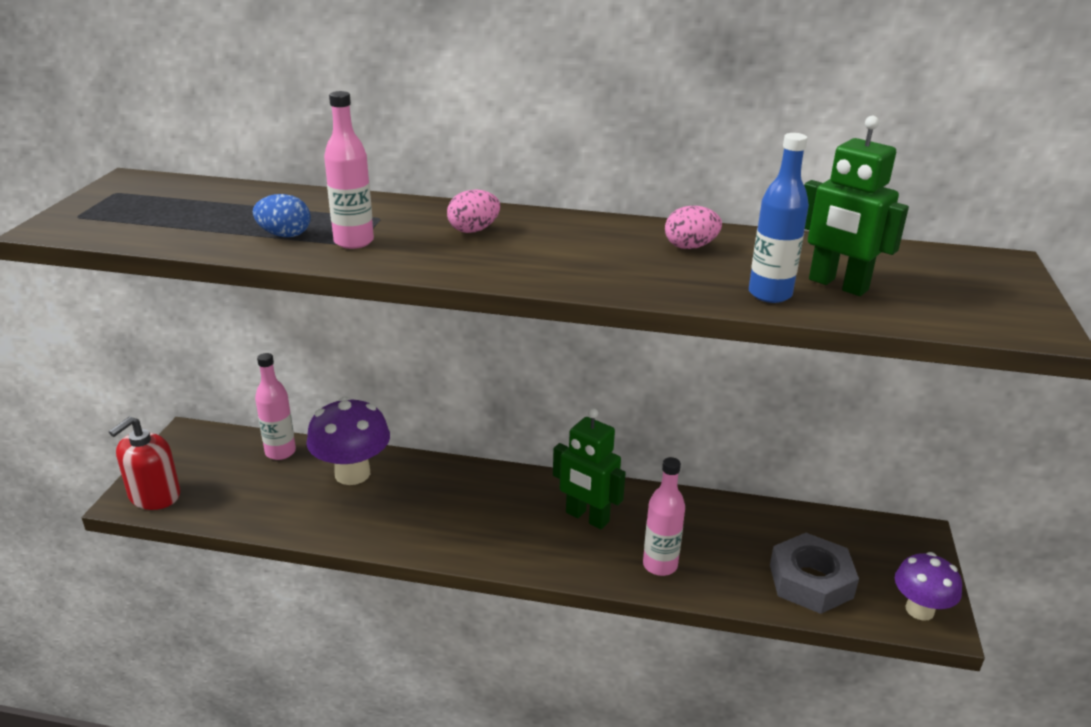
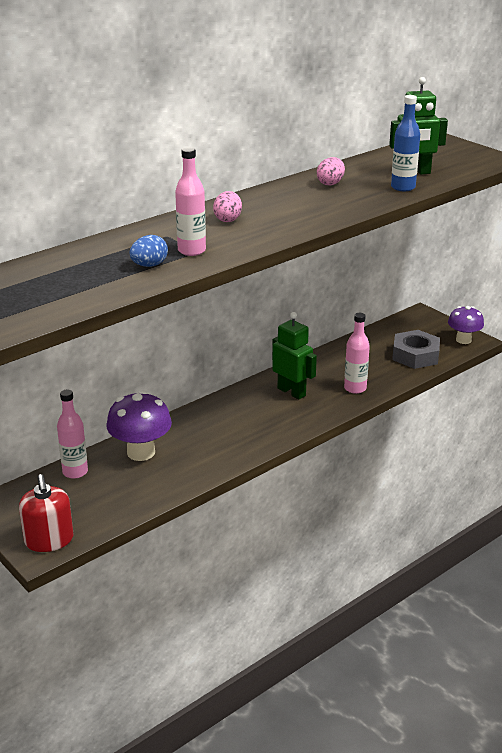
camera: 50 degrees left, 0 degrees up
(587, 517) = (291, 392): green robot -> green robot turned 120 degrees counterclockwise

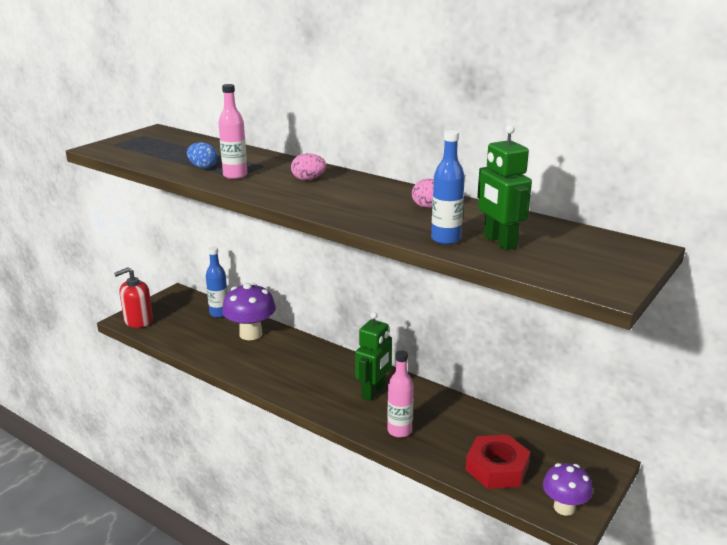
camera: 75 degrees right, 5 degrees down
(75, 472) = (219, 313): pink bottle -> blue bottle
(415, 355) = (497, 468): grey nut -> red nut

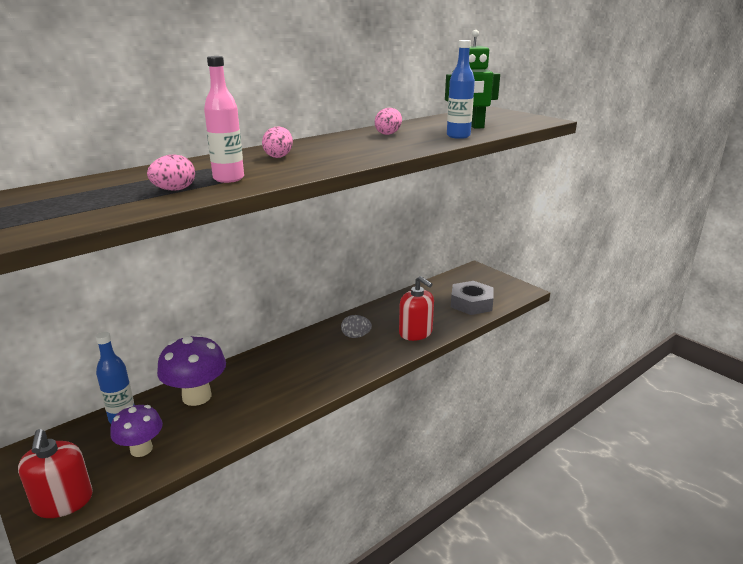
camera: 75 degrees left, 0 degrees up
(203, 167) = (174, 190): blue egg -> pink egg
(373, 392) = (356, 336): green robot -> grey egg
(399, 431) = (415, 333): pink bottle -> red soap dispenser
(497, 468) = (471, 303): red nut -> grey nut
(564, 507) = (514, 290): purple mushroom -> purple mushroom (141, 449)

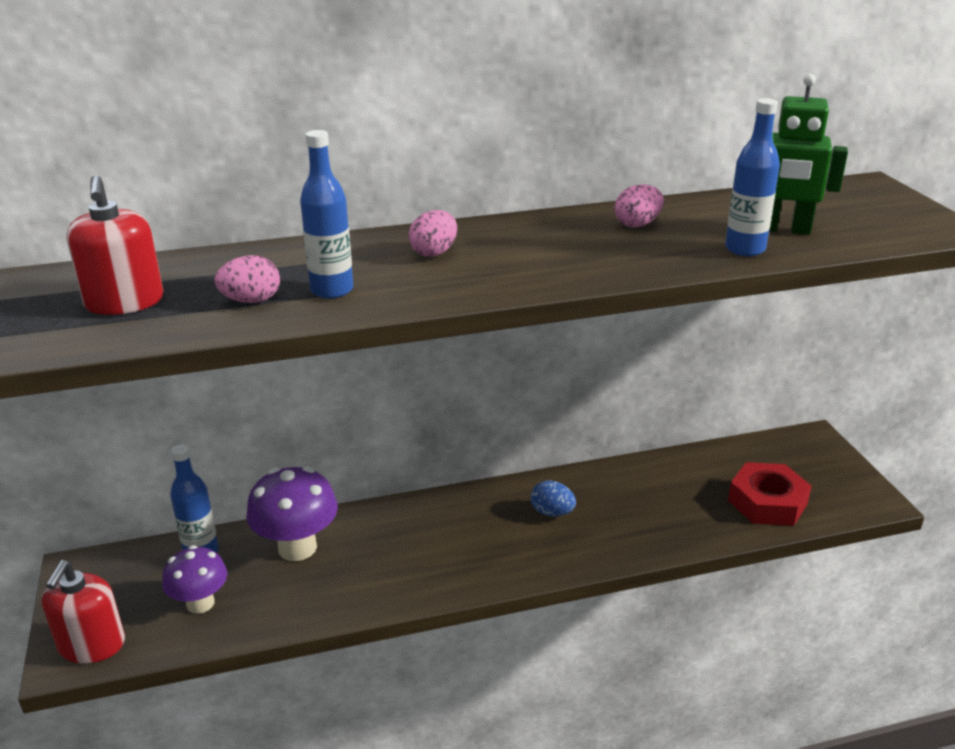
camera: 25 degrees right, 5 degrees up
(228, 178) = (332, 290): pink bottle -> blue bottle
(356, 336) = (552, 512): grey egg -> blue egg
(415, 333) = (644, 532): red soap dispenser -> red soap dispenser (124, 302)
(471, 303) = (767, 502): grey nut -> red nut

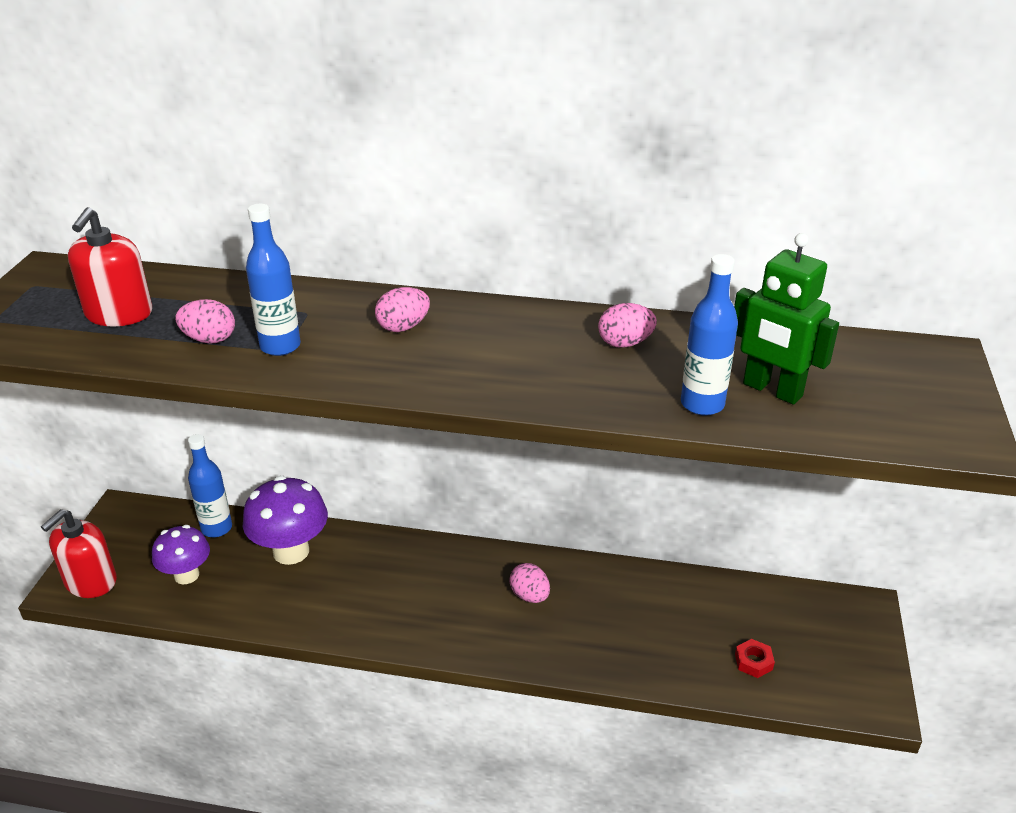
camera: 25 degrees right, 5 degrees up
(552, 512) = (529, 596): blue egg -> pink egg
(767, 502) = (753, 662): red nut -> red nut, size x0.46

